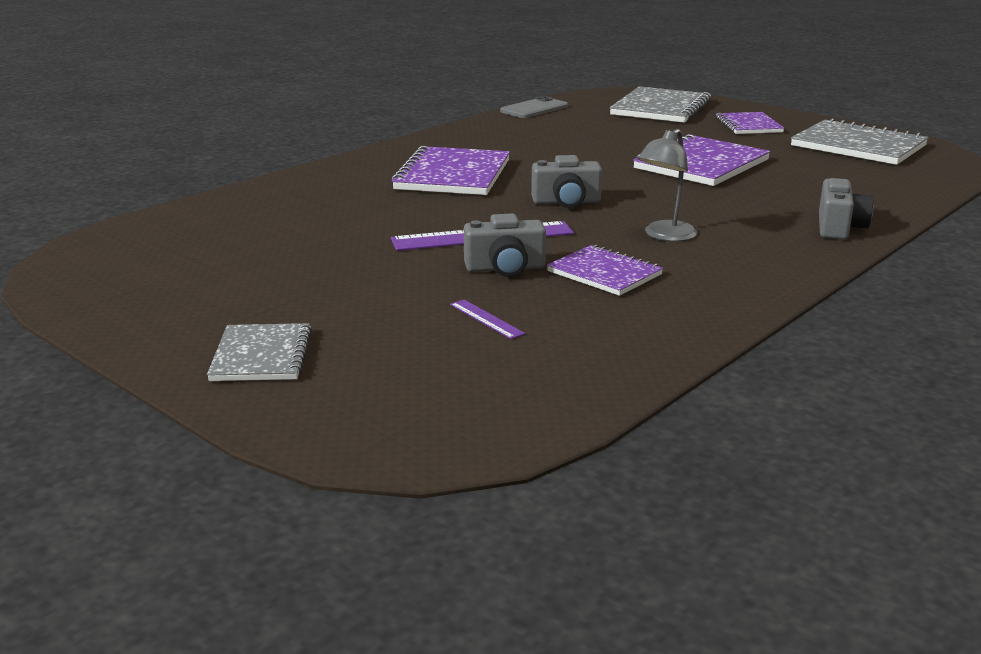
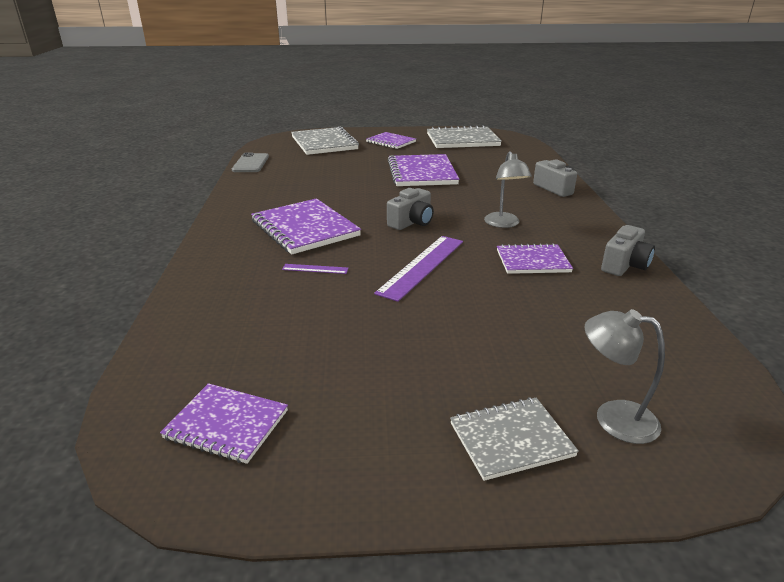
camera: 45 degrees left, 5 degrees up
(131, 264) = (227, 424): none -> purple notebook
(261, 356) = (511, 439): grey notebook -> grey notebook turned 60 degrees counterclockwise
(363, 386) = (613, 418): none -> grey lamp
(486, 319) = (553, 324): purple ruler -> purple ruler (315, 269)
(505, 268) = (483, 283): grey camera -> grey camera (624, 265)

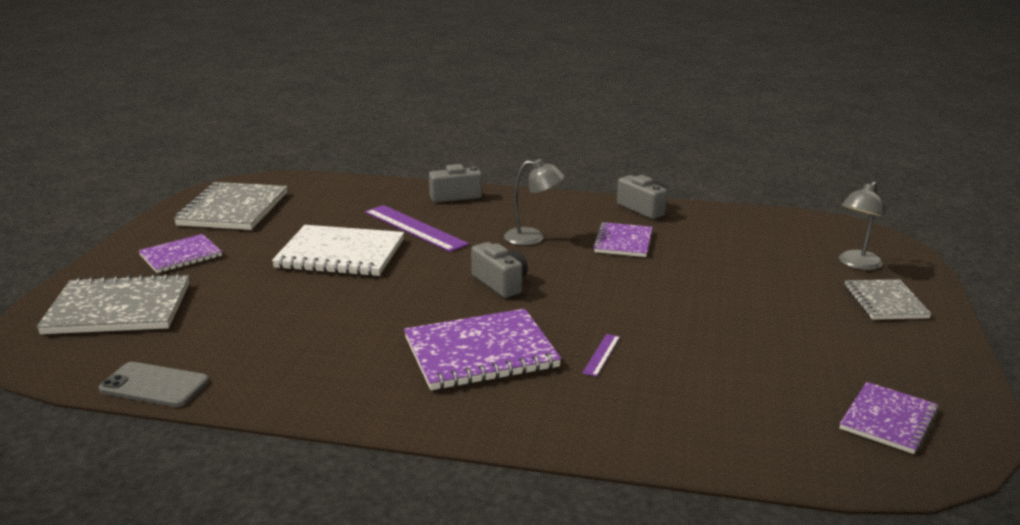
camera: 75 degrees left, 5 degrees down
(422, 173) = (340, 254): purple notebook -> white notebook
(422, 266) = (616, 294): purple ruler -> purple ruler (415, 228)

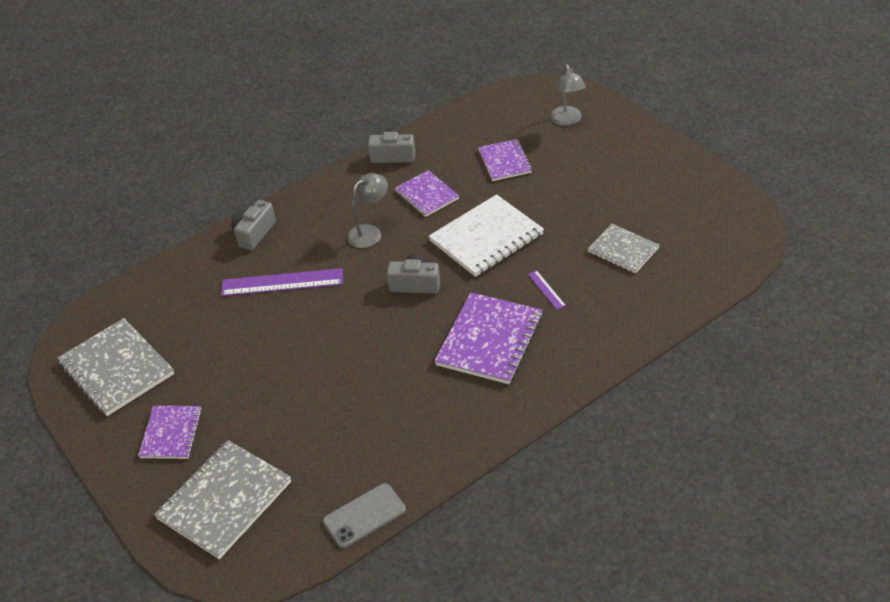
camera: 45 degrees left, 20 degrees up
(340, 254) = (277, 342): white notebook -> white notebook (486, 238)
(885, 302) = (615, 142): grey notebook -> grey notebook (623, 250)
(888, 420) = (710, 225): purple notebook -> purple notebook (505, 161)

